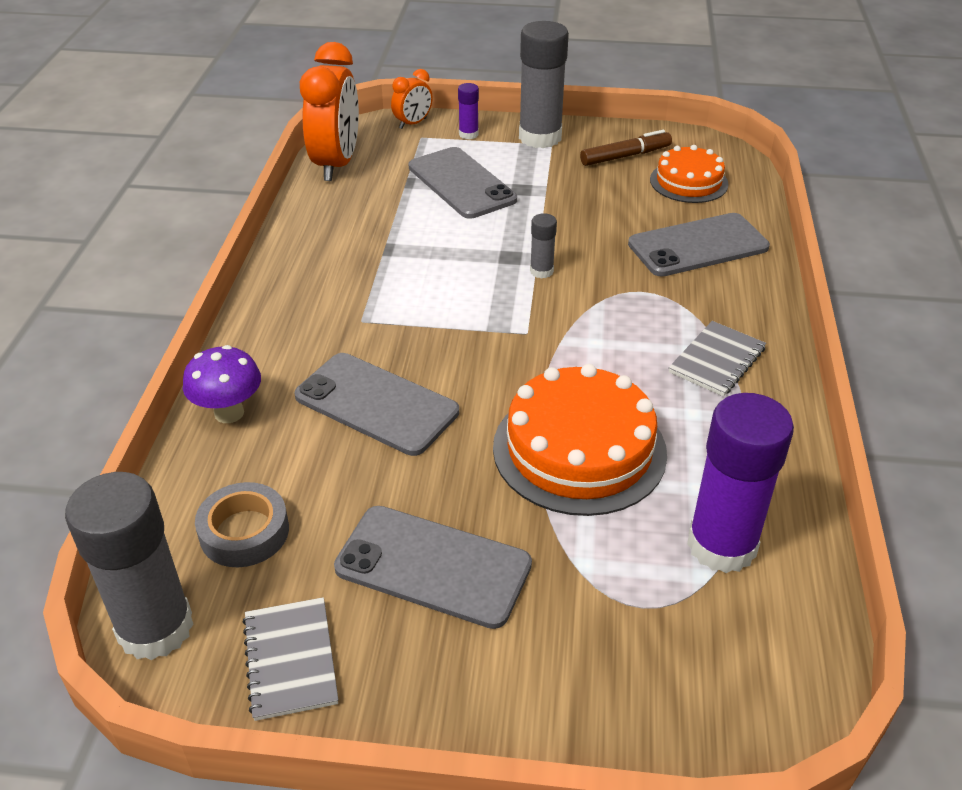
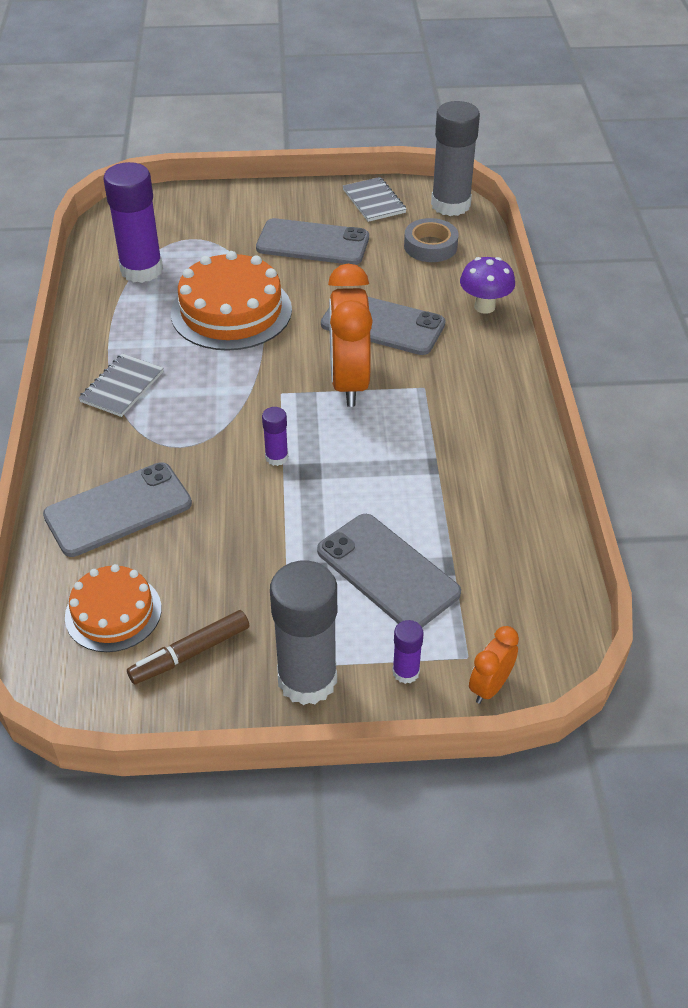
camera: 170 degrees right, 5 degrees up
(336, 164) = (549, 585): orange clock -> orange clock (349, 383)
(541, 271) = (276, 457): grey glue stick -> purple glue stick

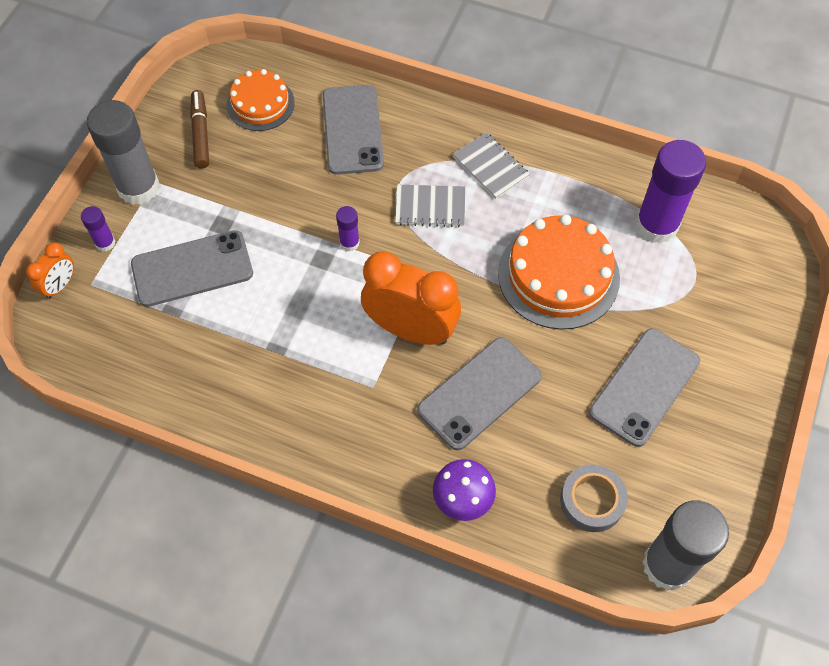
camera: 115 degrees right, 15 degrees up
(374, 201) = (705, 482): grey notebook -> grey notebook (430, 207)
(490, 687) = (60, 286): orange clock -> orange clock turned 60 degrees clockwise

